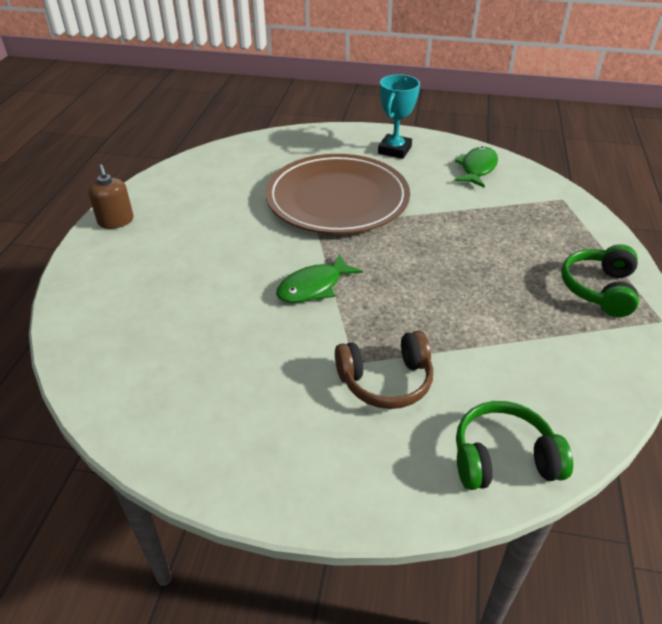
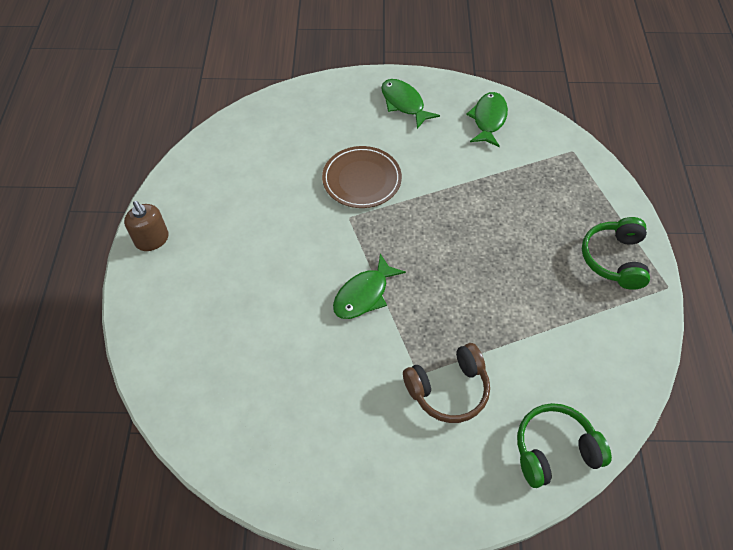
camera: 10 degrees left, 15 degrees up
(337, 199) = (361, 179): brown plate -> brown plate, size x0.57
(394, 150) = (404, 103): turquoise trophy -> green fish

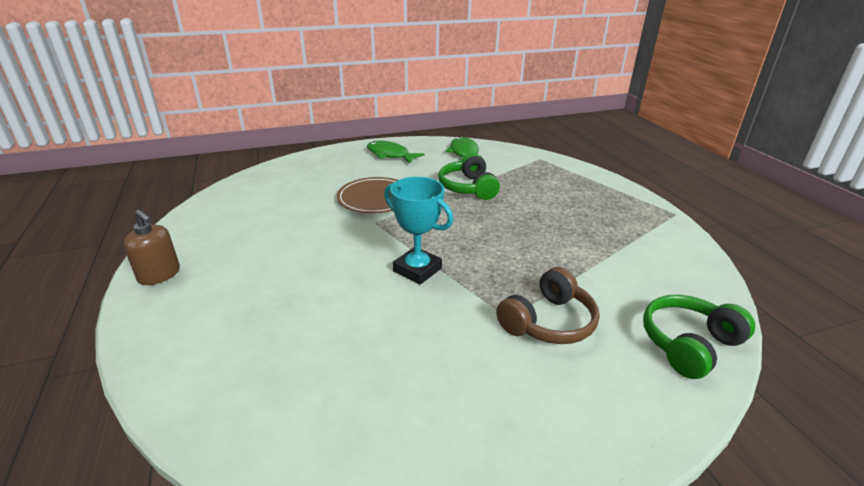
camera: 20 degrees left, 25 degrees down
(364, 294) = (417, 270): green fish -> turquoise trophy
(614, 259) = (621, 206): green headphones -> green headphones (468, 188)

